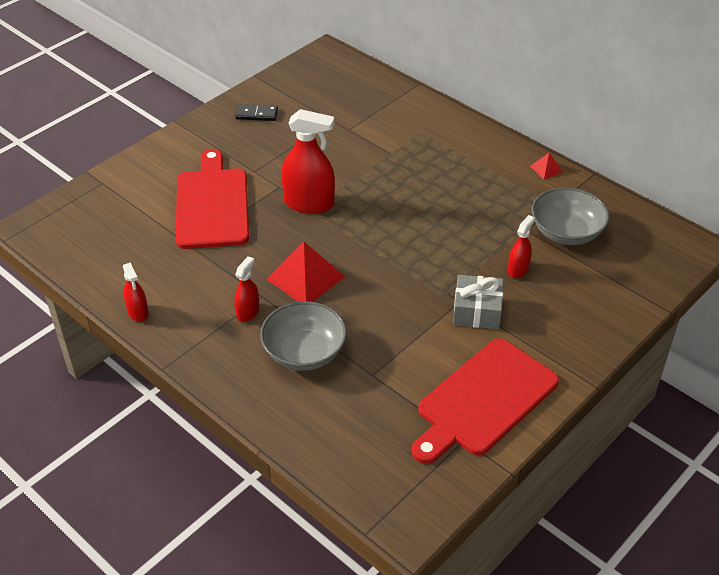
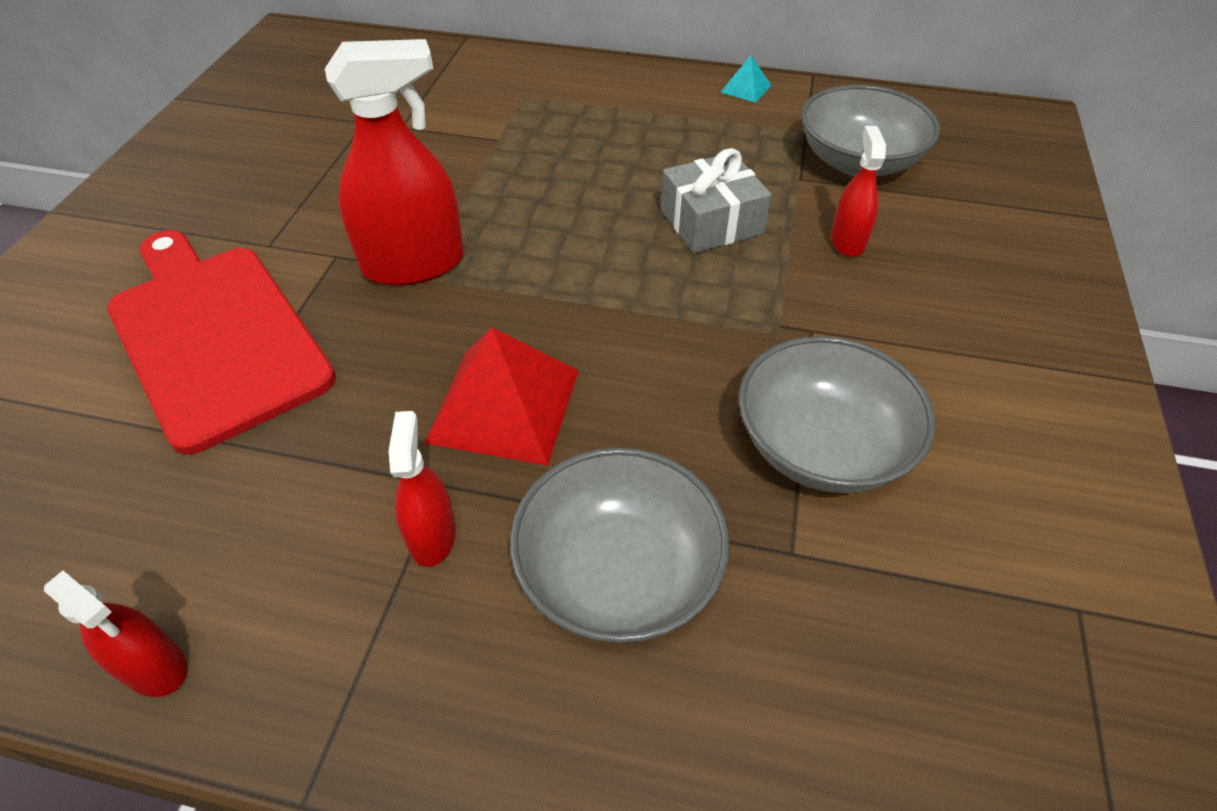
camera: 30 degrees left, 5 degrees up
(257, 114) = (217, 152): black domino -> none
(419, 346) = (821, 446): none -> grey bowl
(477, 311) = (853, 335): grey gift -> grey gift (711, 221)
(484, 400) = (1027, 501): red cutting board -> none
(546, 169) = (745, 88): red pyramid -> turquoise pyramid

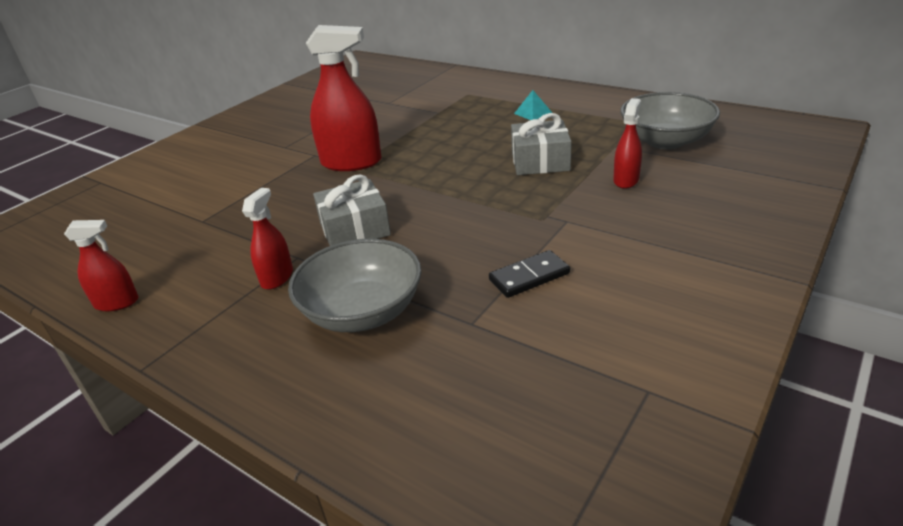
camera: 25 degrees right, 15 degrees down
(154, 666) = (117, 303): red spray bottle -> red spray bottle turned 60 degrees counterclockwise
(215, 336) = (233, 181): red cutting board -> none
(504, 405) = (355, 229): red pyramid -> grey gift
(745, 88) = (613, 99): turquoise pyramid -> turquoise pyramid (533, 113)
(821, 446) = (529, 277): grey bowl -> black domino

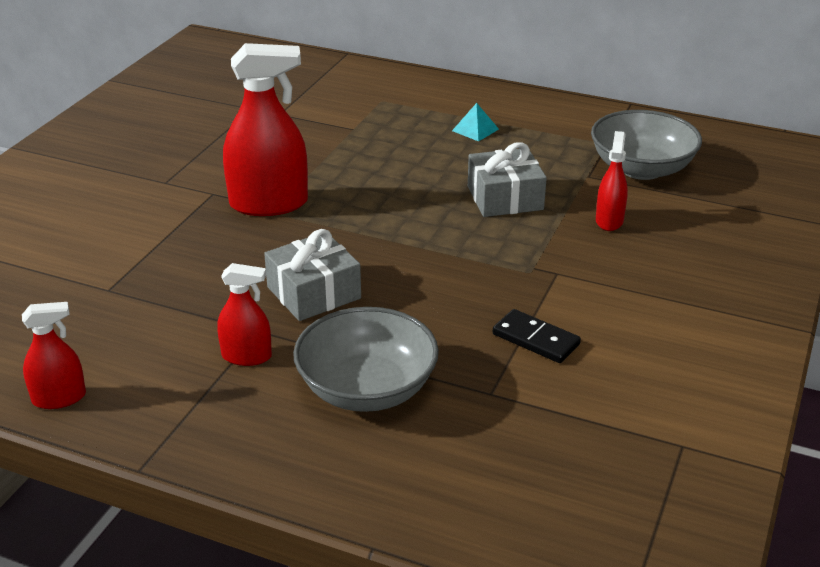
camera: 15 degrees left, 0 degrees up
(277, 277) = (246, 356): red spray bottle -> red spray bottle turned 90 degrees clockwise
(529, 277) = (535, 339): black domino -> black domino turned 75 degrees clockwise

